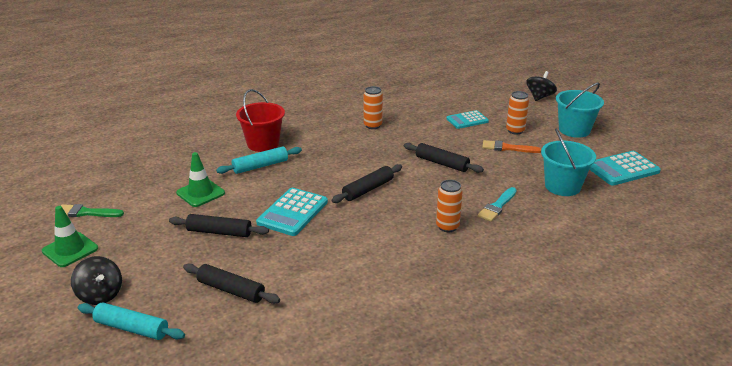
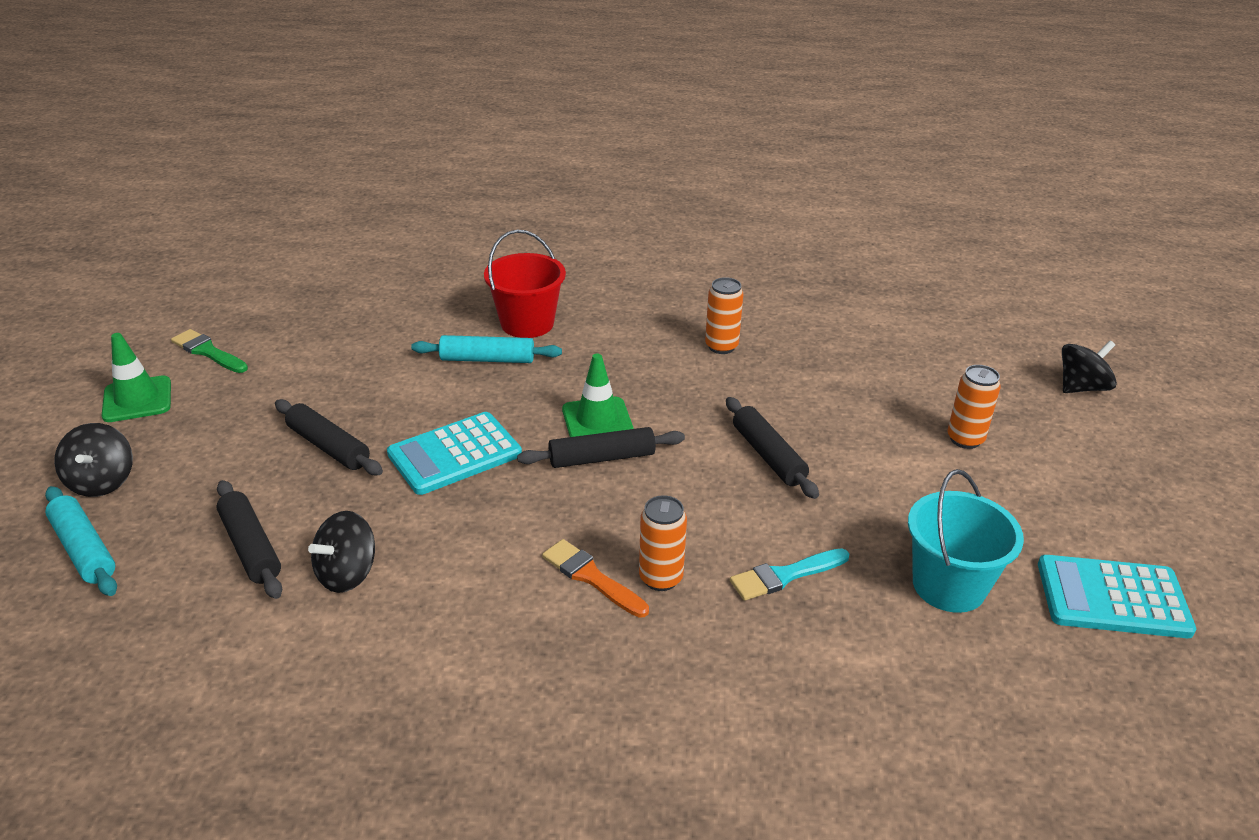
camera: 30 degrees right, 5 degrees up
(200, 193) = (367, 374): green traffic cone -> green traffic cone (597, 420)
(298, 281) = (347, 574): none -> black spinning top
(467, 120) = (894, 389): turquoise calculator -> none
(507, 148) = (916, 468): orange brush -> orange brush (591, 577)
(574, 130) = (1088, 478): turquoise bucket -> none

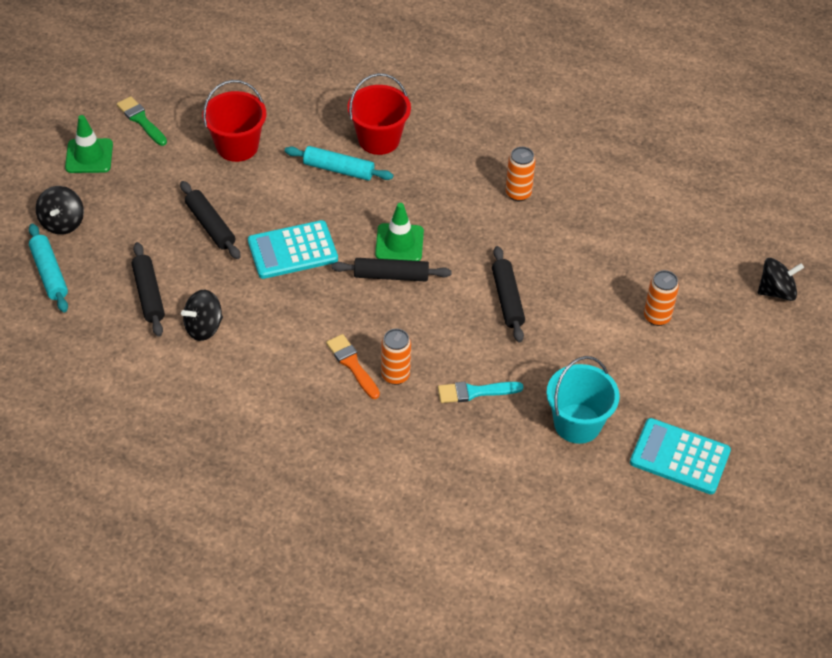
camera: 15 degrees right, 15 degrees up
(345, 357) = (237, 146): none -> red bucket

